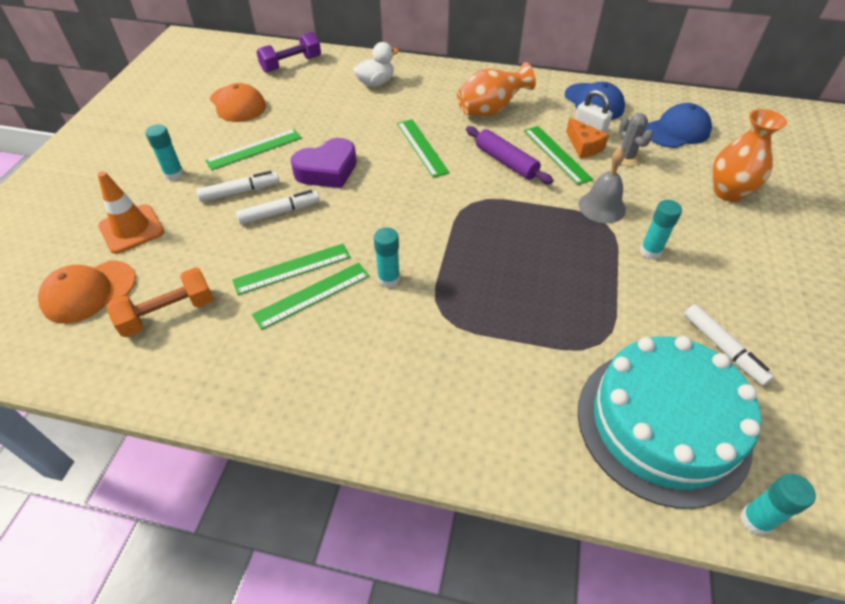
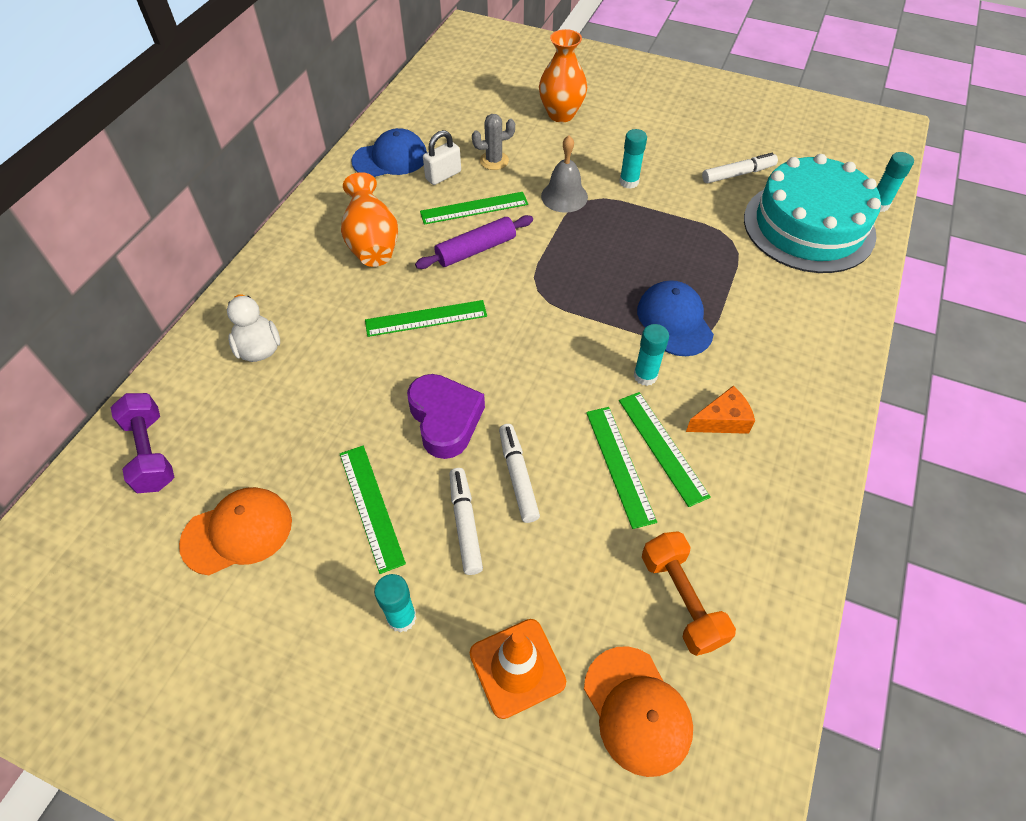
camera: 80 degrees left, 5 degrees up
(584, 146) = (467, 185): orange cheese -> orange cheese (722, 420)
(677, 131) = (462, 116): blue cap -> blue cap (674, 321)

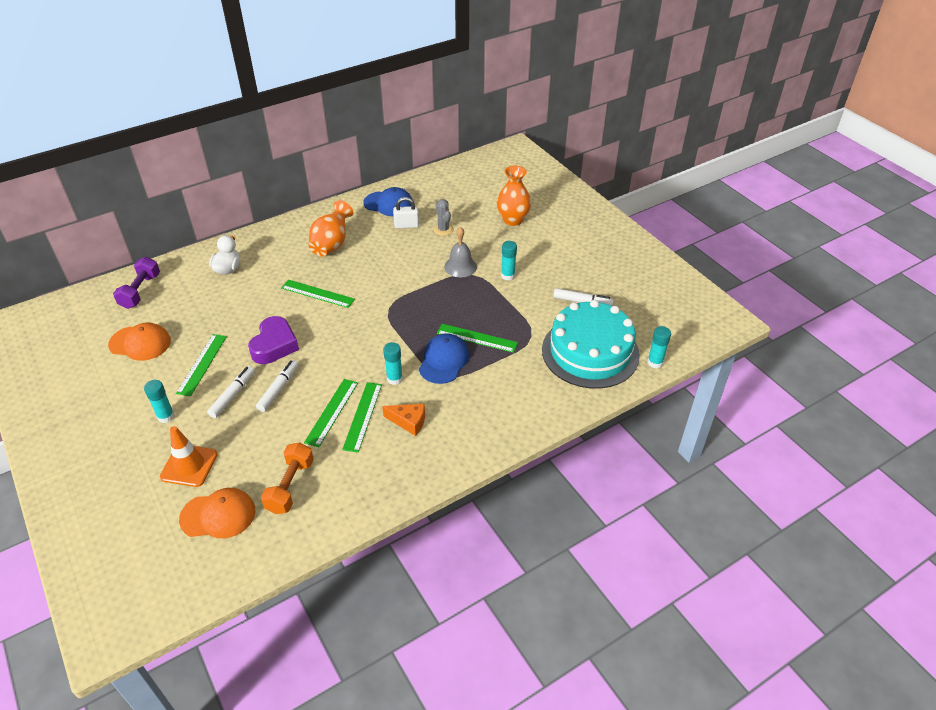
camera: 35 degrees right, 10 degrees down
(474, 208) = (403, 250): green ruler -> green ruler (477, 338)
(476, 250) = (380, 272): purple rolling pin -> none
(494, 161) = (443, 229): grey cactus -> grey cactus turned 45 degrees clockwise
(637, 710) = (218, 515): orange cap -> orange cap turned 105 degrees counterclockwise

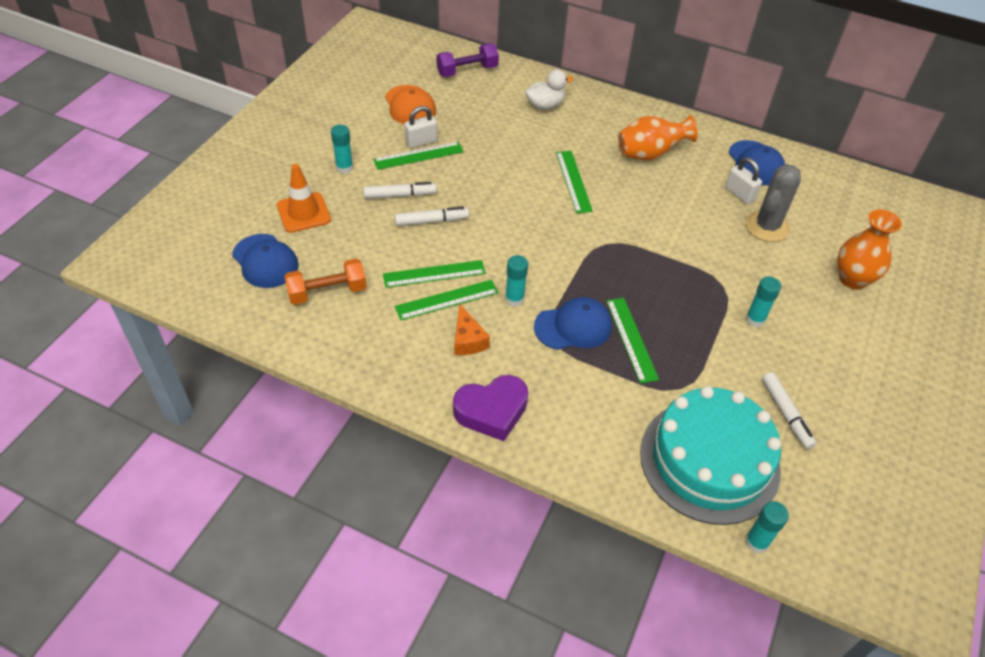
camera: 55 degrees right, 5 degrees up
(189, 355) = (421, 142): none -> white padlock
(218, 515) = (265, 261): orange cap -> blue cap
(274, 345) = (481, 188): purple heart -> purple heart (491, 411)
(443, 229) = (767, 227): grey cactus -> grey cactus, size x1.60
(460, 266) = (725, 270): grey bell -> none

